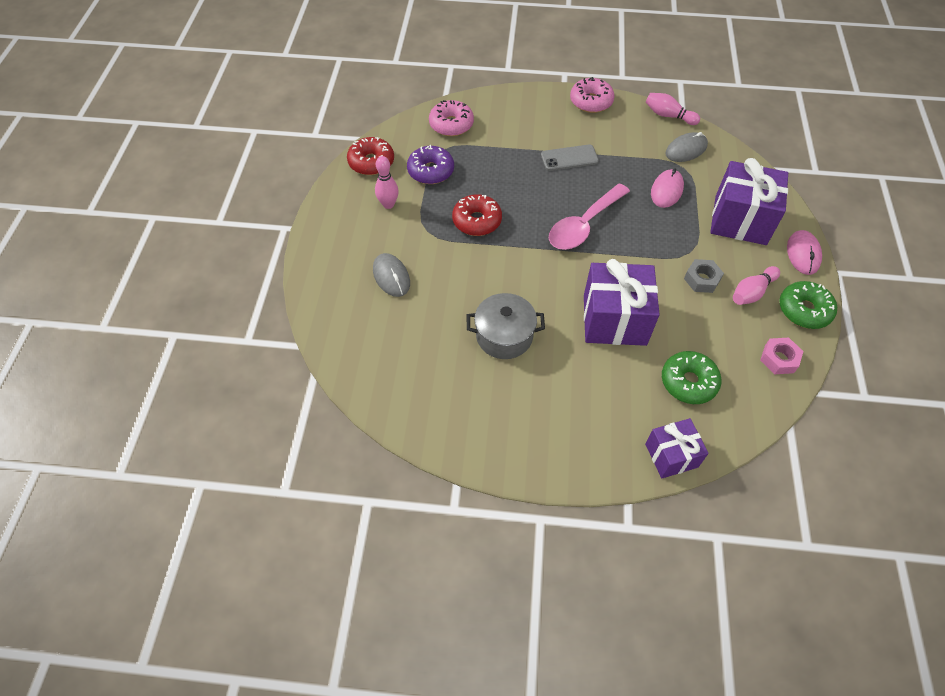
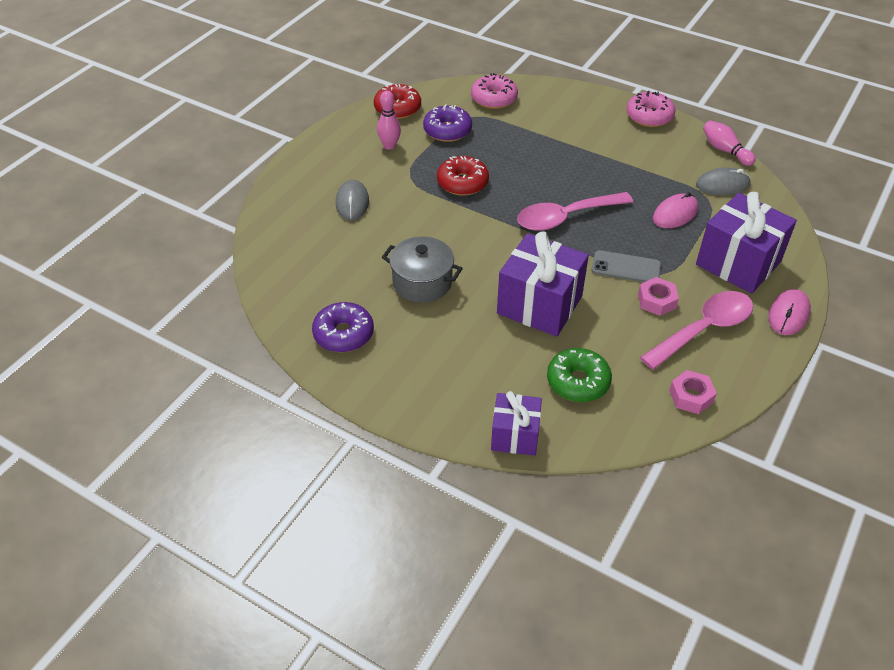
camera: 25 degrees right, 10 degrees down
(468, 417) = (343, 334): none -> purple donut
(569, 158) = (591, 158): grey phone -> grey phone (626, 267)
(702, 279) = (657, 301): grey nut -> pink nut
(752, 292) = (704, 329): pink bowling pin -> pink spoon
(804, 310) = (752, 364): green donut -> none

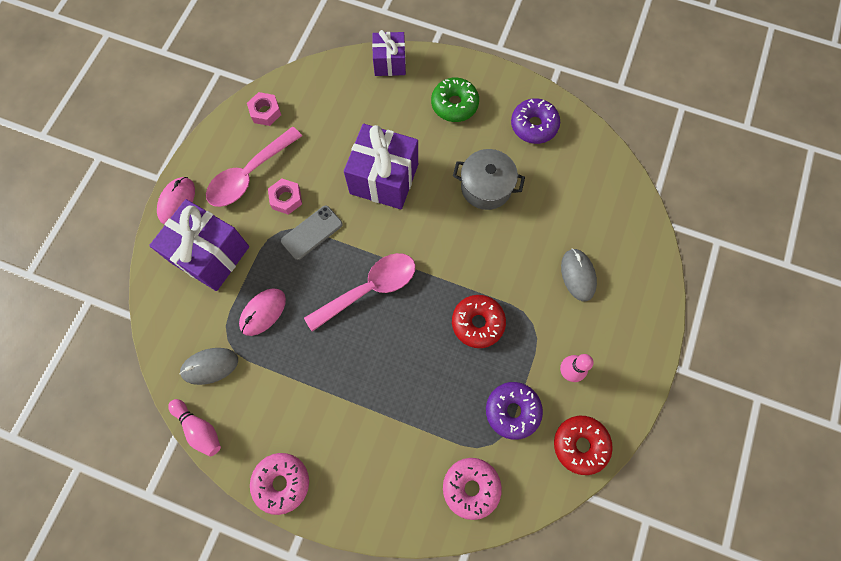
camera: 170 degrees right, 25 degrees up
(578, 382) = (348, 111): green donut -> green donut (454, 104)
(626, 267) = (312, 232): grey phone -> grey phone turned 45 degrees counterclockwise

